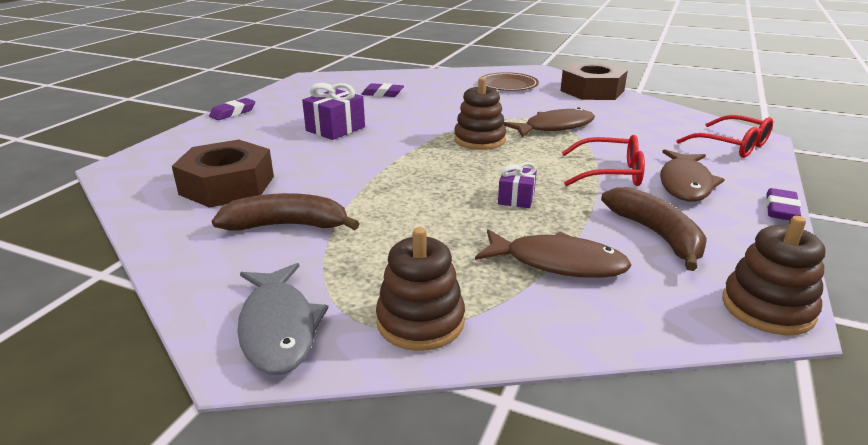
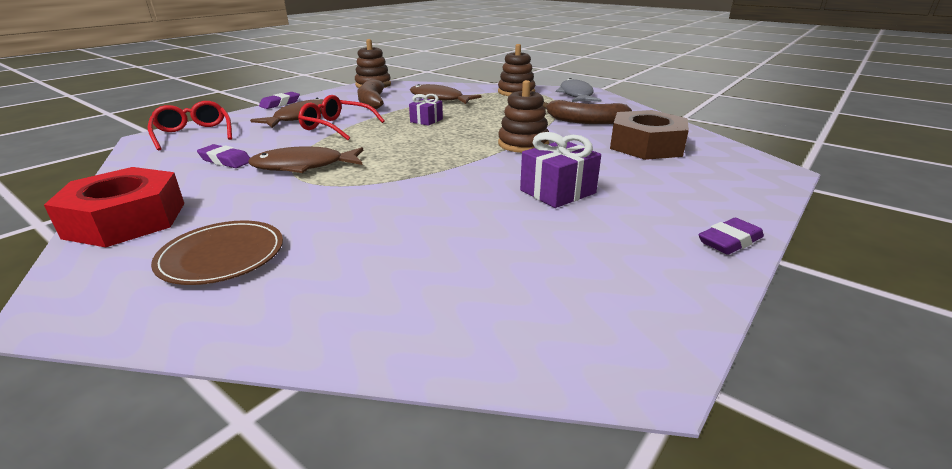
camera: 165 degrees left, 0 degrees up
(382, 94) = (471, 261): purple eraser -> purple eraser (225, 161)
(479, 140) = (402, 161): brown stacking toy -> brown stacking toy (523, 144)
(592, 91) = (126, 220): brown nut -> red nut

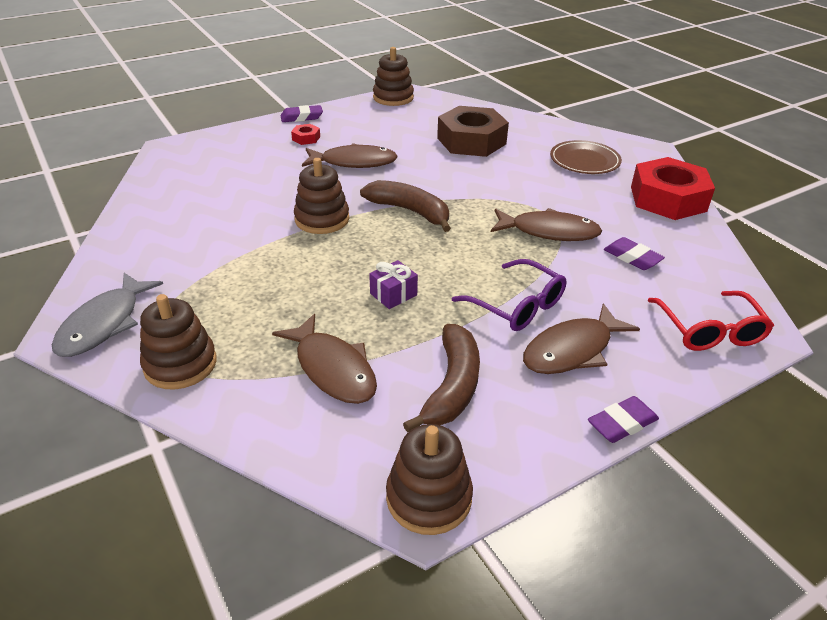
camera: 160 degrees left, 10 degrees up
(336, 127) = (517, 306): red glasses -> purple glasses
(557, 192) = (354, 162): purple gift -> brown fish
(585, 121) = (204, 245): brown banana -> brown banana (410, 211)
(646, 146) = (212, 192): brown nut -> brown nut (471, 141)
(657, 338) = (393, 97): none -> brown stacking toy
(661, 209) = (306, 138): none -> red nut

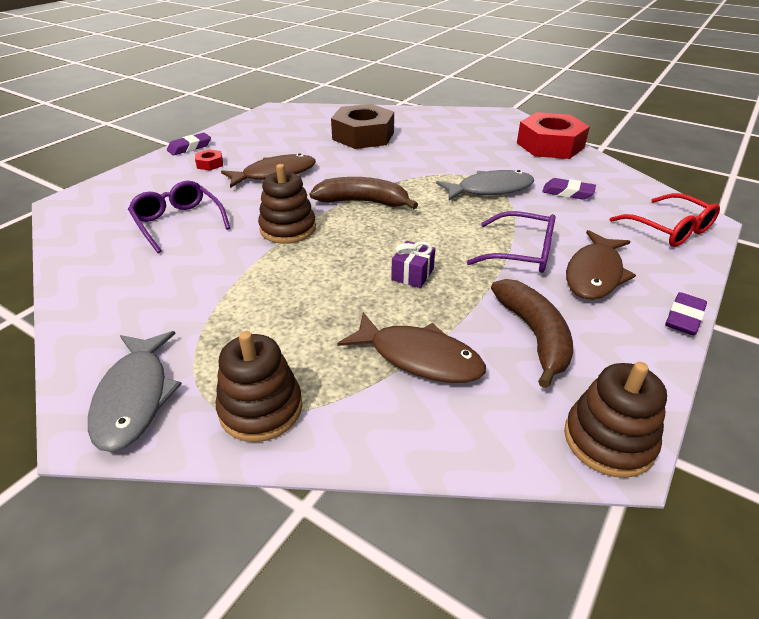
camera: 25 degrees left, 0 degrees up
(238, 188) = (178, 222): none -> purple glasses
(393, 97) = (263, 116): brown stacking toy -> none
(549, 232) = (490, 189): brown fish -> grey fish
(584, 161) = (465, 132): brown plate -> none

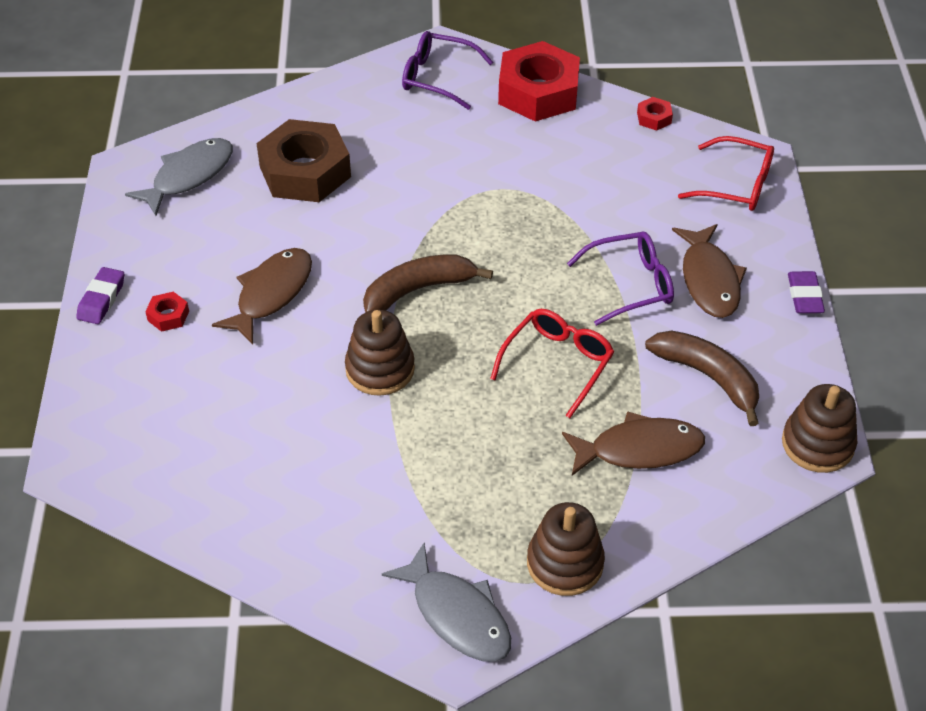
camera: 35 degrees left, 10 degrees up
(178, 222) = (250, 423): purple glasses -> purple glasses (437, 77)
(412, 274) = (557, 364): purple gift -> red glasses
(490, 189) = (533, 204): grey fish -> grey fish (189, 176)
(567, 193) = (612, 172): purple eraser -> none
(627, 178) = (654, 118): none -> red nut

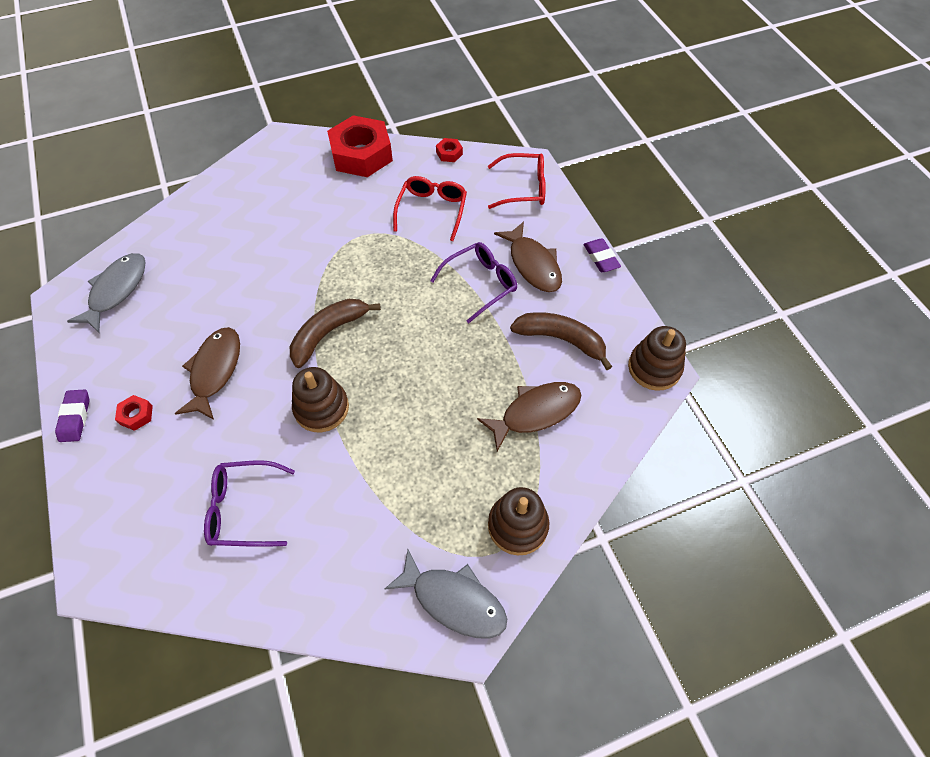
camera: 20 degrees left, 10 degrees up
(305, 171) = (208, 262): brown nut -> none
(437, 77) = (284, 161): purple glasses -> purple glasses (243, 509)
(557, 364) = (452, 362): red glasses -> red glasses (432, 210)

